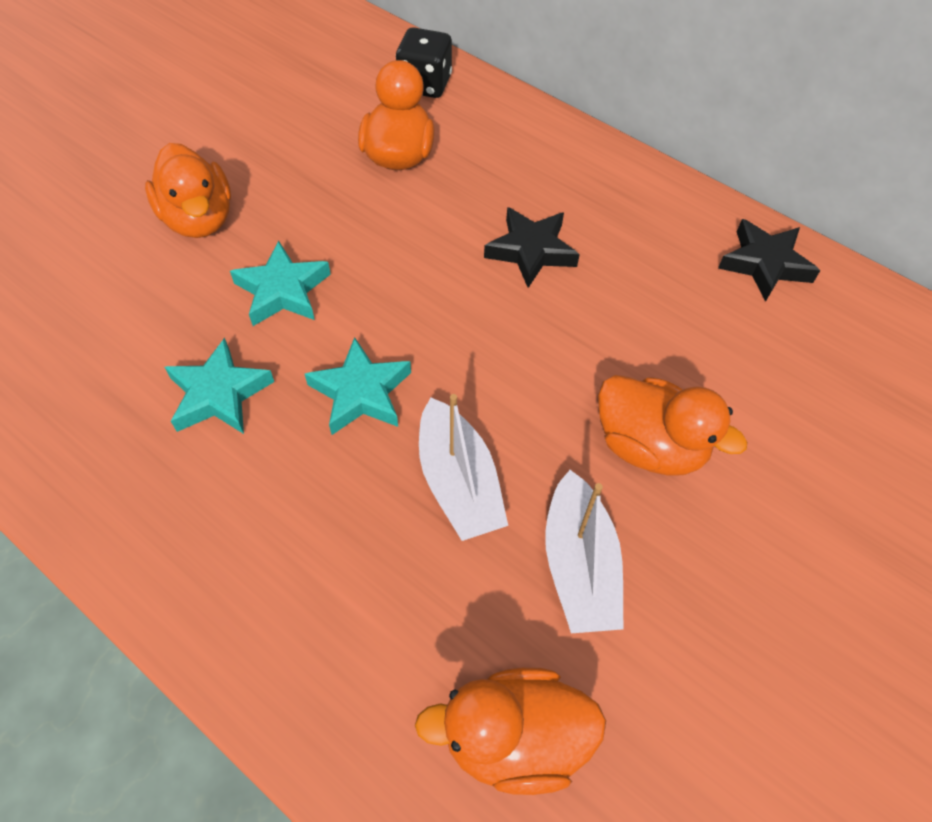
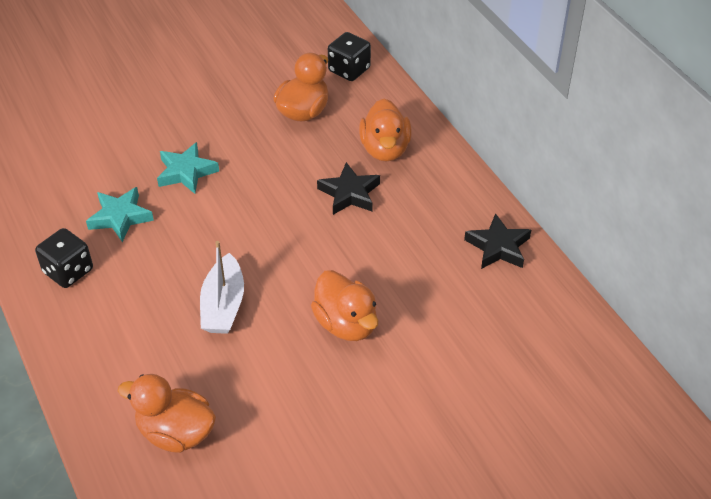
camera: 25 degrees right, 10 degrees down
(180, 515) = (68, 271): none -> black dice
(199, 219) = (161, 117): orange duck -> orange duck (385, 149)
(361, 392) = (198, 241): turquoise star -> none
(579, 565) = (263, 369): white boat -> none

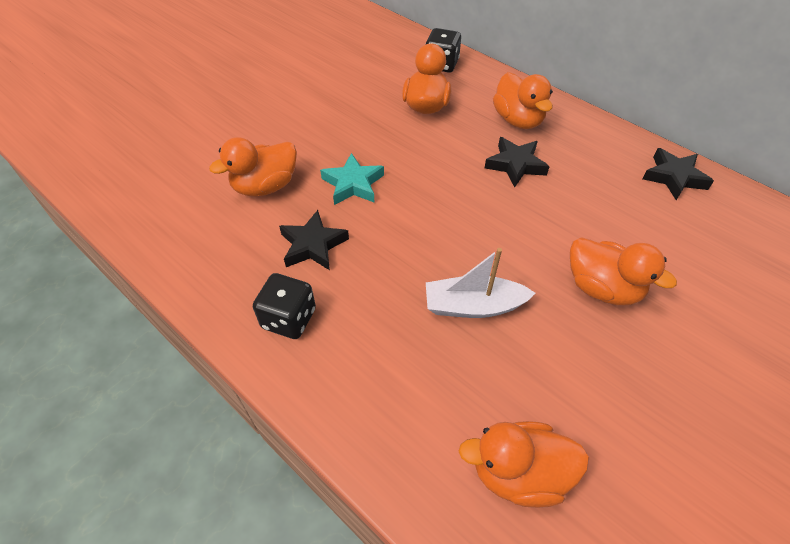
camera: 20 degrees left, 5 degrees up
(108, 154) = (265, 186): none -> orange duck
(120, 217) = (313, 245): turquoise star -> black star
(223, 305) = (473, 306): white boat -> white boat turned 105 degrees clockwise

